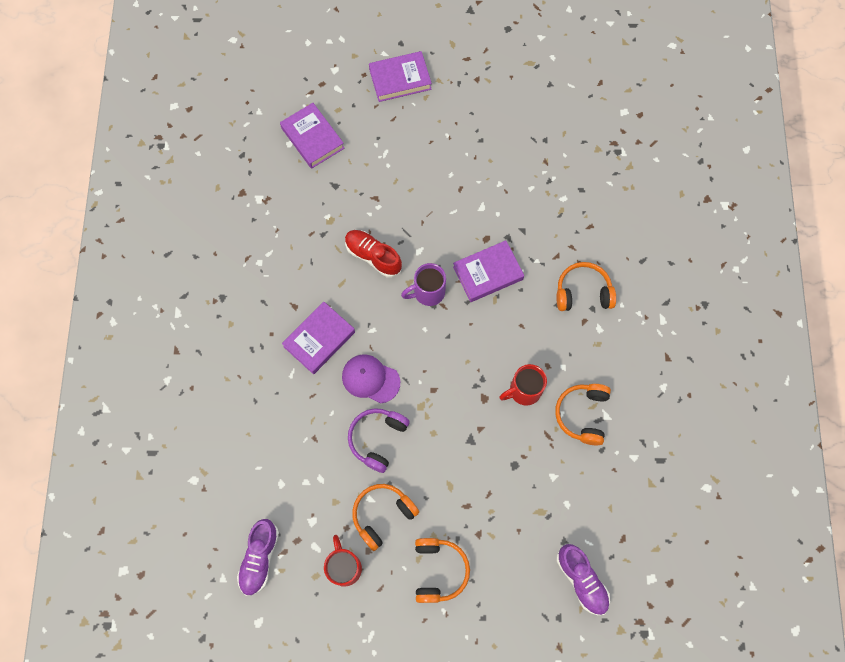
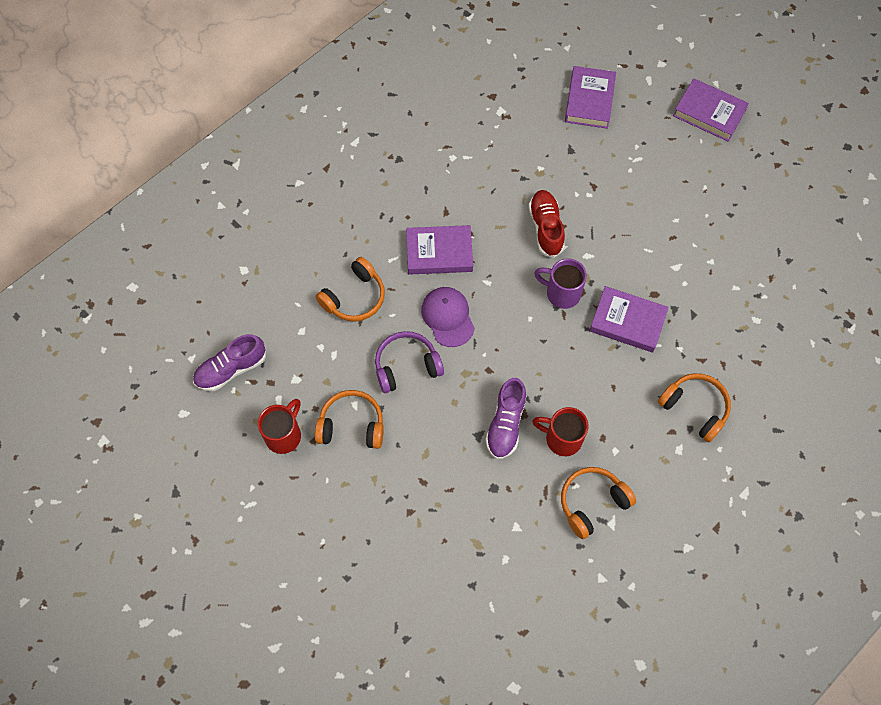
camera: 45 degrees right, 5 degrees down
(438, 570) = (350, 508): orange headphones -> orange headphones (354, 297)
(581, 580) = (454, 629): purple shoe -> purple shoe (505, 424)

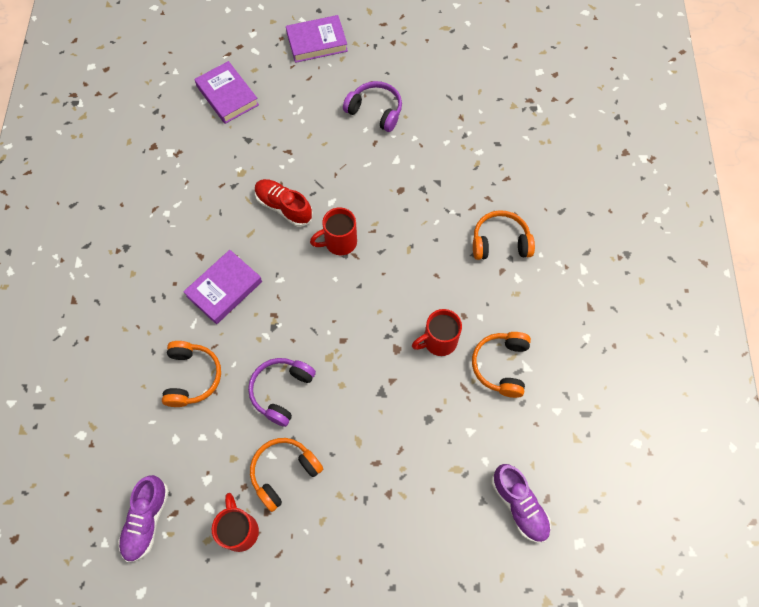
camera: 45 degrees left, 0 degrees up
(448, 317) = (276, 329): purple cap -> none
(505, 424) = (392, 367): purple shoe -> purple shoe (519, 505)
(561, 293) = (339, 242): purple mug -> red mug
(627, 322) = (402, 223): purple book -> none
(700, 211) = (375, 111): none -> purple headphones

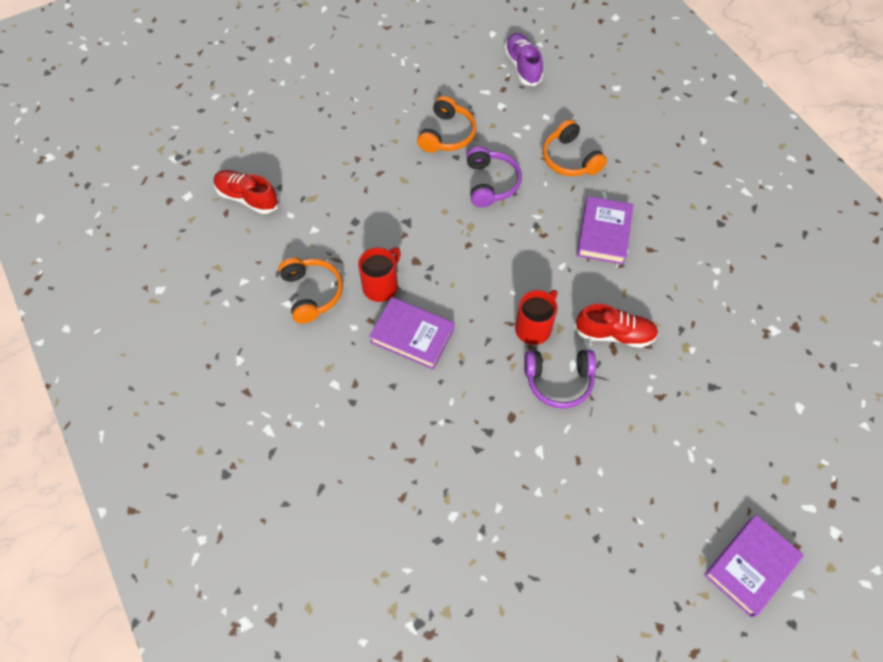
camera: 150 degrees right, 5 degrees down
(227, 95) = (781, 427): purple book -> purple book (412, 335)
(240, 529) = (453, 90): red mug -> none
(375, 111) = (606, 503): purple headphones -> purple headphones (559, 381)
(500, 242) = (371, 414): orange headphones -> none
(519, 505) = (247, 198): purple shoe -> red shoe

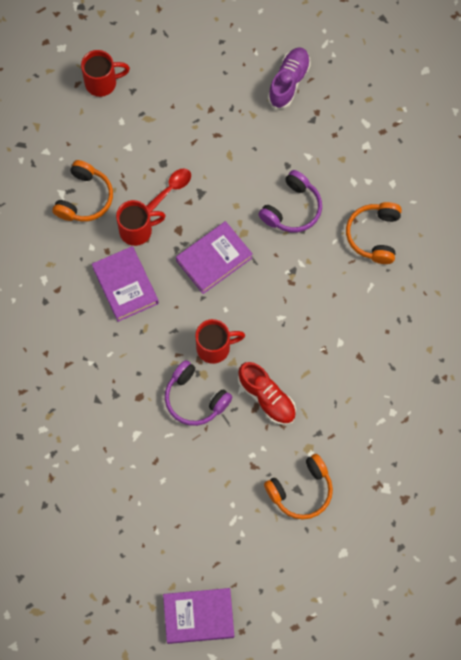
camera: 40 degrees right, 10 degrees up
(247, 198) = (102, 82): red shoe -> red mug
(380, 235) = (171, 189): none -> red spoon
(447, 134) = (298, 140): orange headphones -> orange headphones (301, 490)
(522, 66) = (419, 122): purple shoe -> purple shoe (289, 82)
(604, 233) = (337, 317): purple book -> purple book (214, 259)

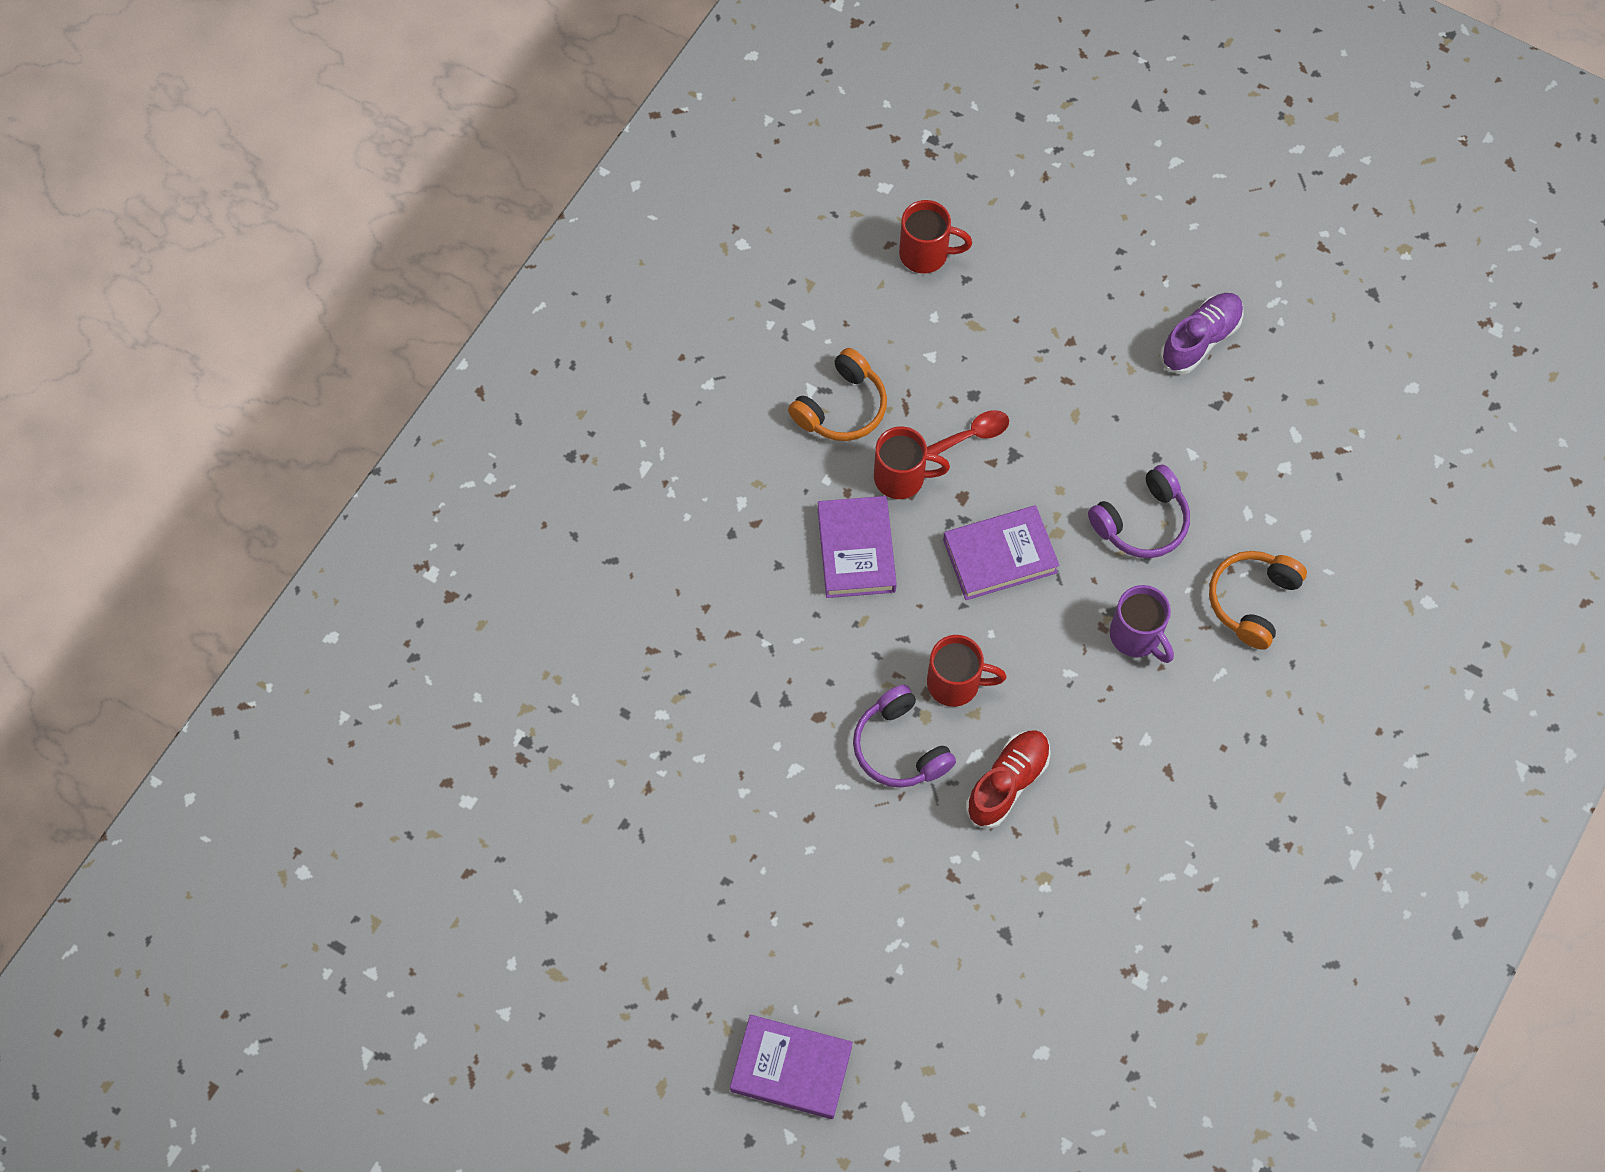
camera: 20 degrees right, 5 degrees down
(267, 398) = (1007, 783): red shoe -> red shoe turned 120 degrees counterclockwise
(301, 490) = (1011, 937): orange headphones -> none
(313, 281) = (1137, 636): none -> purple mug

